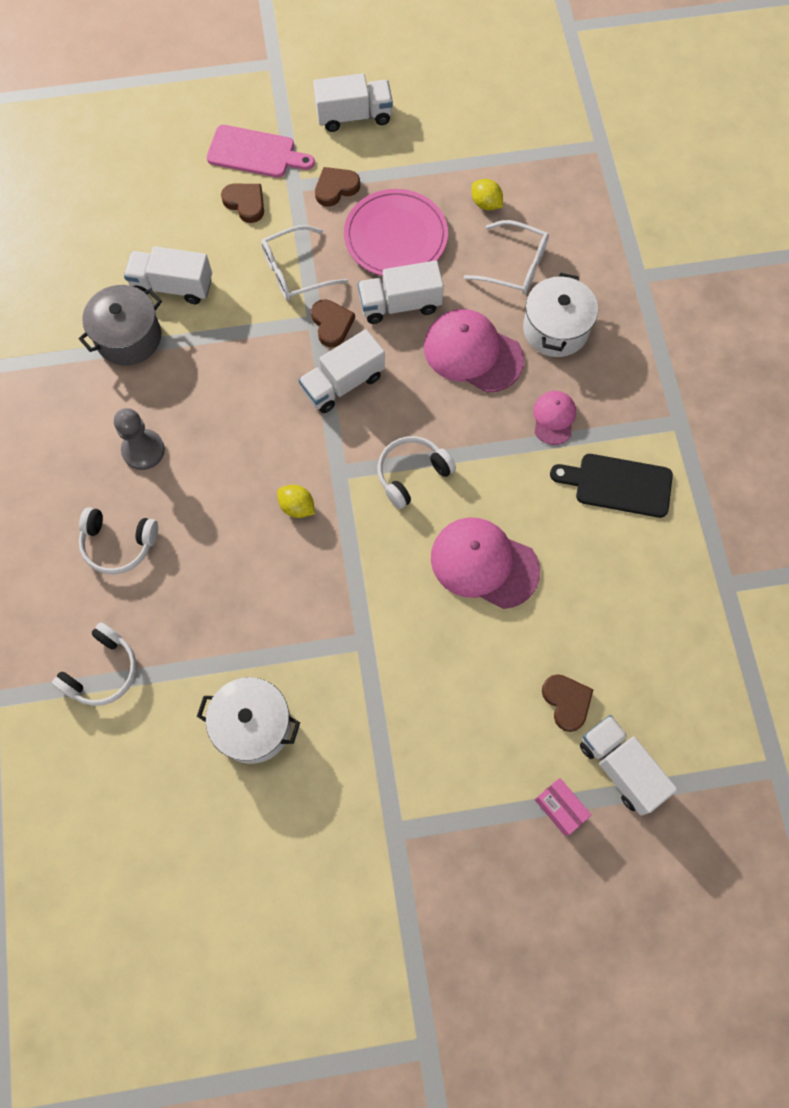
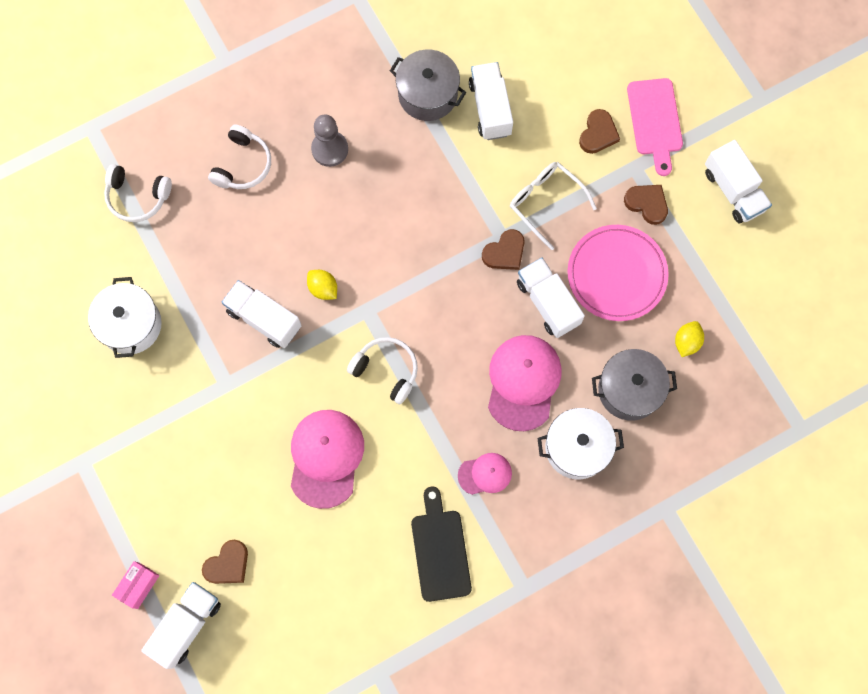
camera: 70 degrees right, 5 degrees up
(118, 544) = (243, 165): white headphones -> white headphones turned 150 degrees counterclockwise
(297, 507) = (323, 288): yellow lemon -> yellow lemon turned 60 degrees counterclockwise
(343, 383) = (451, 283): white truck -> white truck (264, 319)
(514, 266) = (629, 390): white glasses -> grey pot

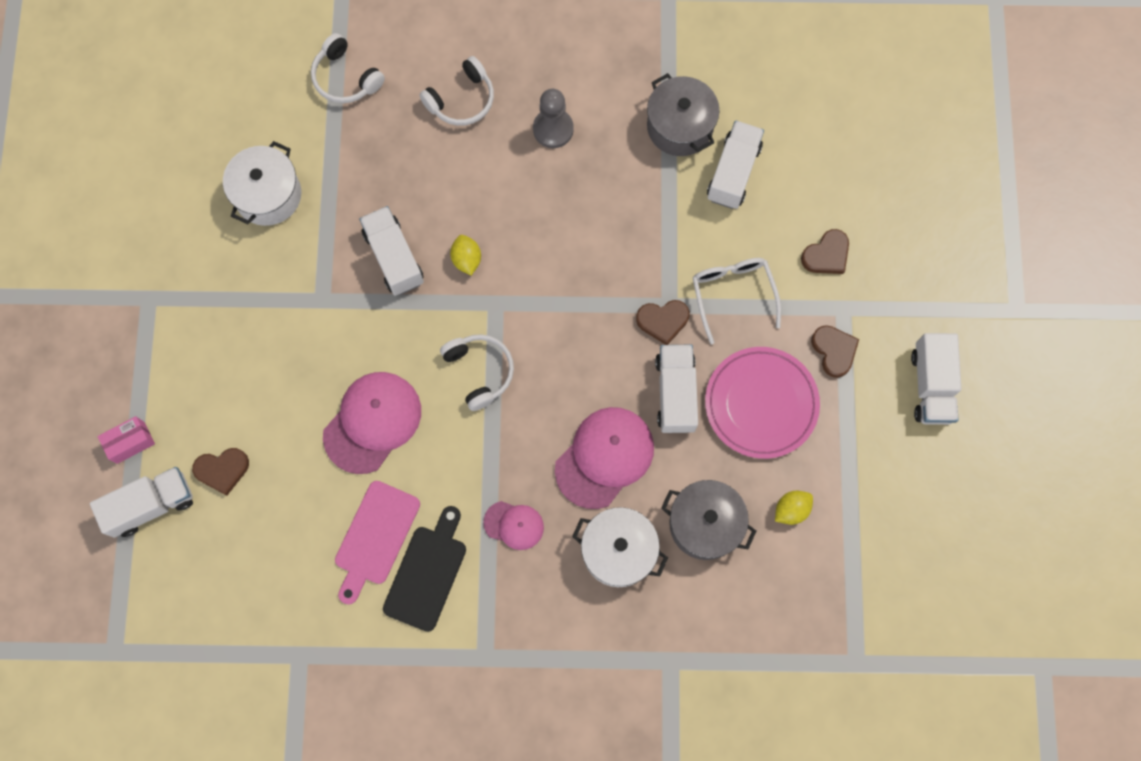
camera: 30 degrees right, 0 degrees up
(655, 121) = (892, 273): pink cutting board -> pink cutting board (375, 537)

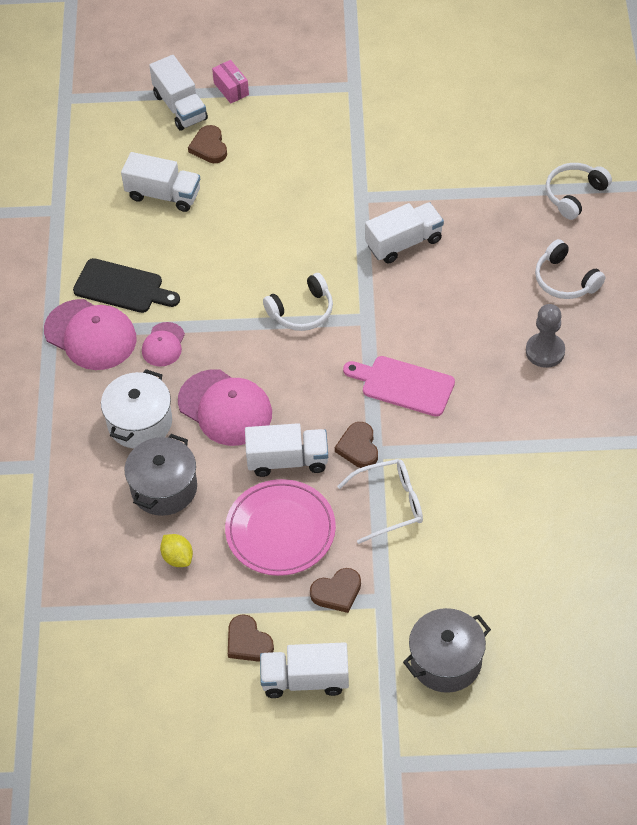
camera: 90 degrees right, 20 degrees down
(268, 195) = (454, 152): white pot -> none
(372, 422) = (252, 240): pink cap -> pink cap (90, 335)
(375, 537) = (153, 250): pink cutting board -> pink cutting board (403, 385)
(466, 259) = (407, 294): yellow lemon -> none
(679, 126) = (562, 454): grey pot -> grey pot (446, 661)
(733, 173) = (518, 501): white truck -> white truck (163, 194)
(826, 255) = (438, 584): brown heart -> brown heart (248, 642)

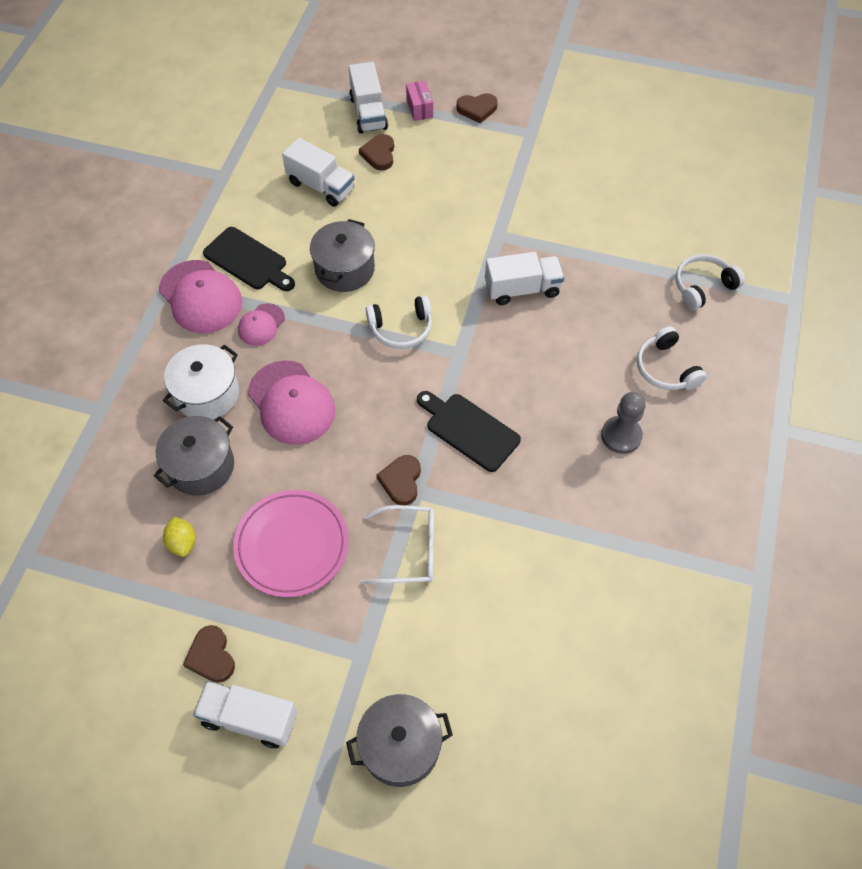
camera: 15 degrees right, 5 degrees up
(223, 270) = (345, 269): none -> grey pot
(287, 460) = (328, 474): white truck -> none
(337, 592) = (320, 630): brown heart -> brown heart (477, 109)
(403, 385) = (469, 430): pink cutting board -> black cutting board

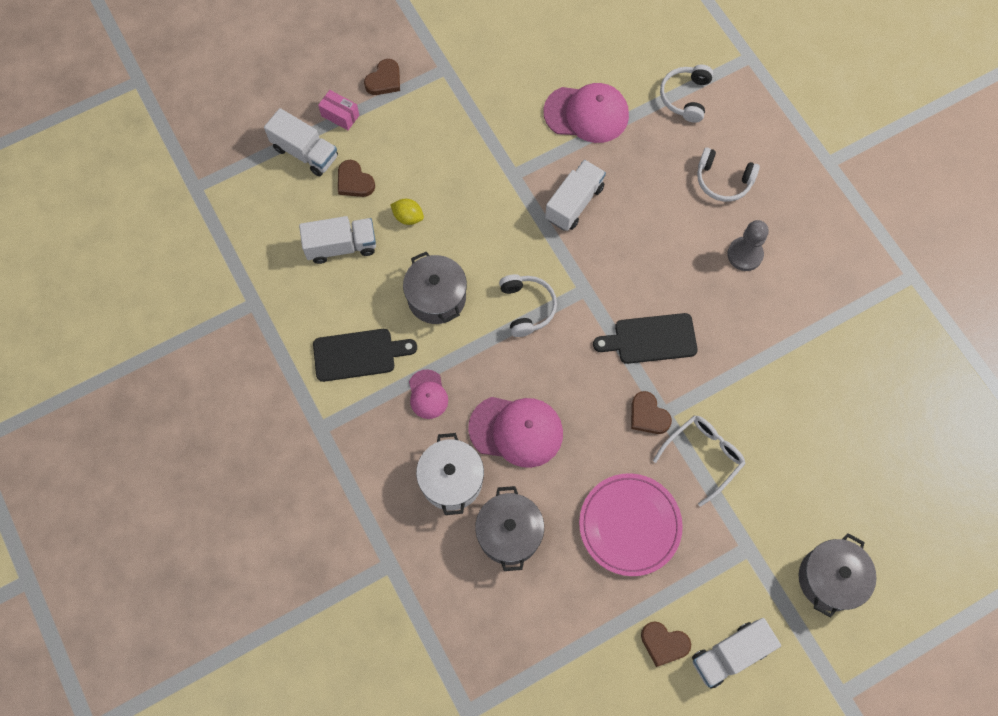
camera: 45 degrees left, 10 degrees up
(182, 542) = (559, 594): yellow lemon -> yellow lemon (408, 217)
(200, 297) = (358, 414): pink cap -> pink cap (586, 114)
(401, 329) = (527, 307): white headphones -> white headphones turned 45 degrees counterclockwise

